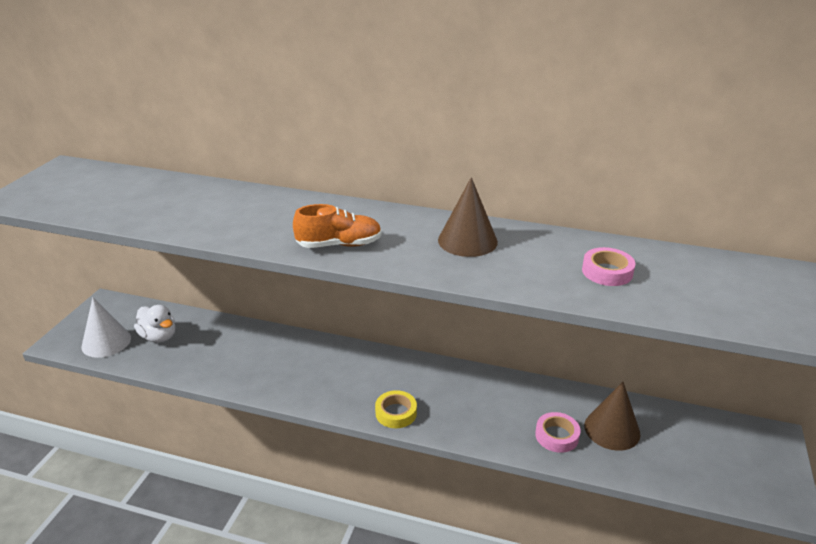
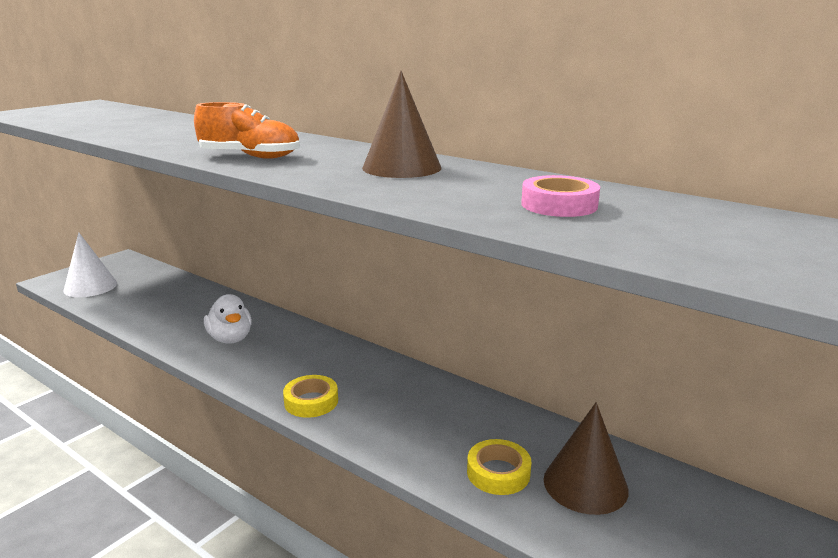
camera: 20 degrees right, 10 degrees down
(159, 337) = (139, 291): white duck -> white duck (230, 339)
(557, 436) = (498, 473): pink tape -> yellow tape

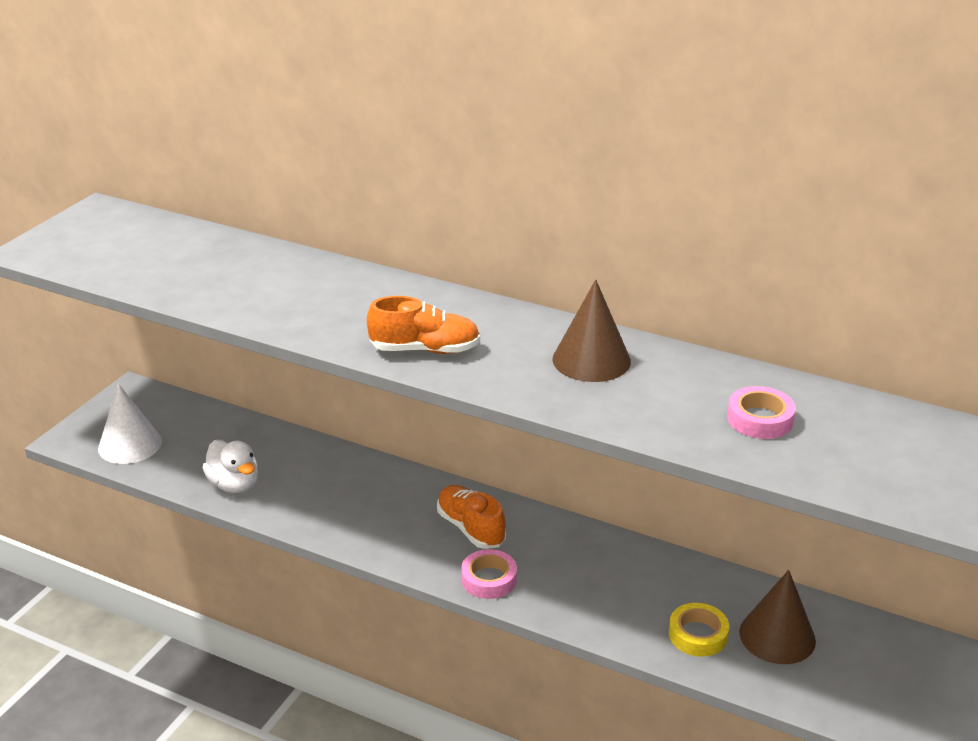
camera: 10 degrees left, 10 degrees up
(230, 339) = (357, 507): white duck -> white duck (234, 484)
(311, 401) = (489, 579): yellow tape -> pink tape
(317, 362) = (471, 528): none -> orange shoe

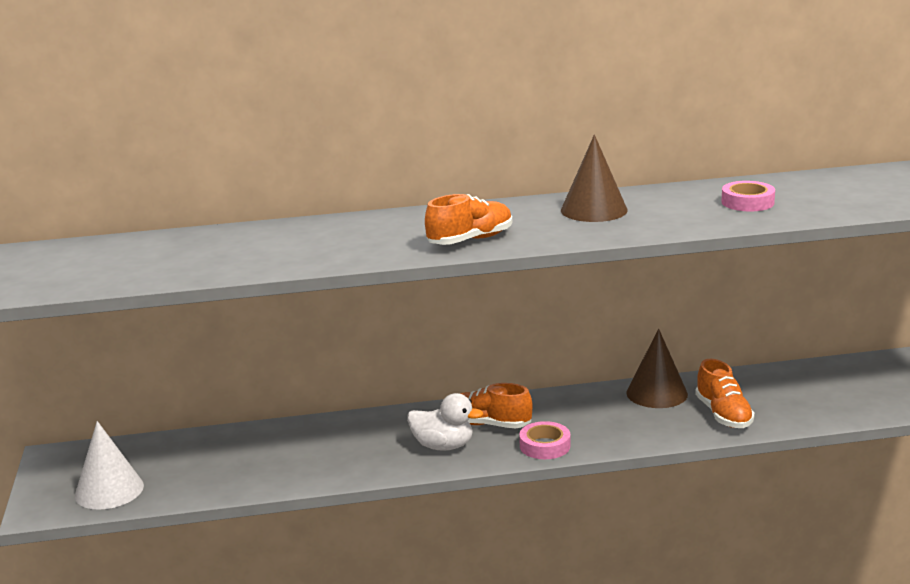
camera: 35 degrees left, 10 degrees down
(234, 484) = (252, 476): white duck -> white duck (443, 446)
(698, 635) = (723, 415): yellow tape -> orange shoe
(777, 636) = (769, 395): brown cone -> brown cone (657, 393)

